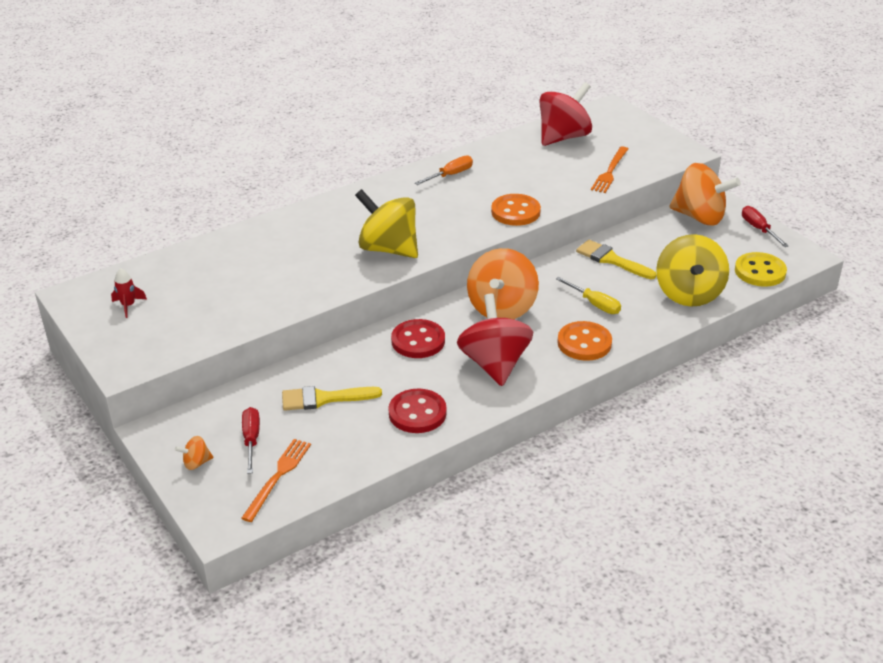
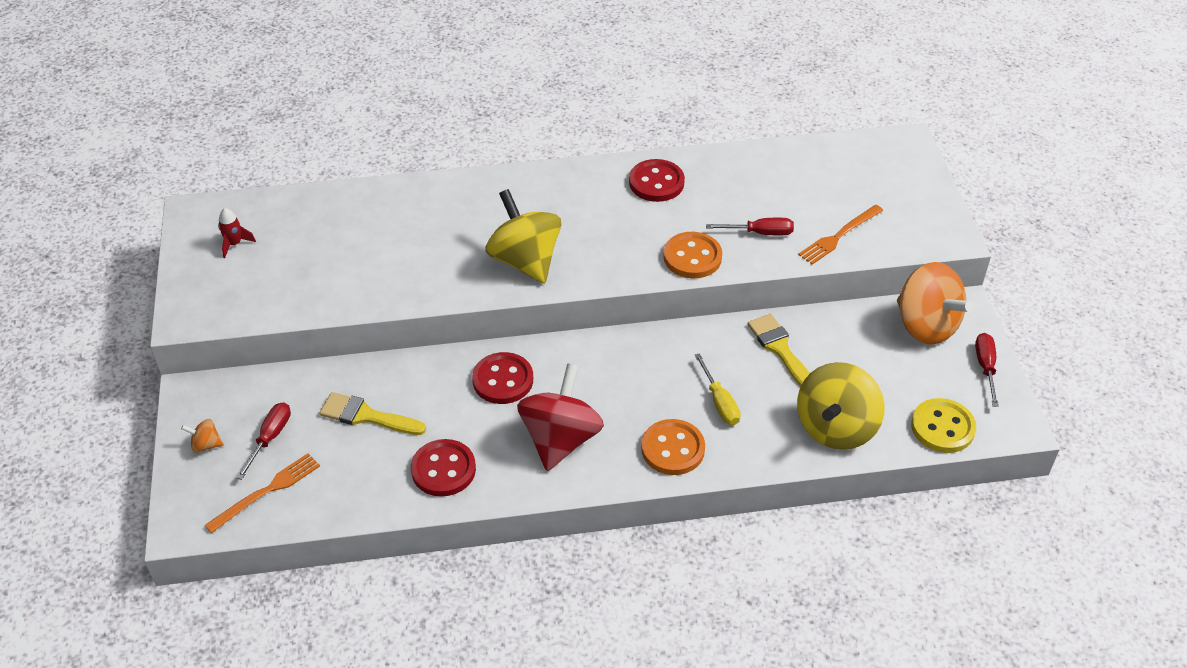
camera: 25 degrees right, 10 degrees up
(450, 175) = (656, 182): orange screwdriver -> red button
(502, 308) = (616, 371): orange spinning top -> none
(552, 184) = (760, 233): none -> red screwdriver
(563, 137) = (820, 169): red spinning top -> none

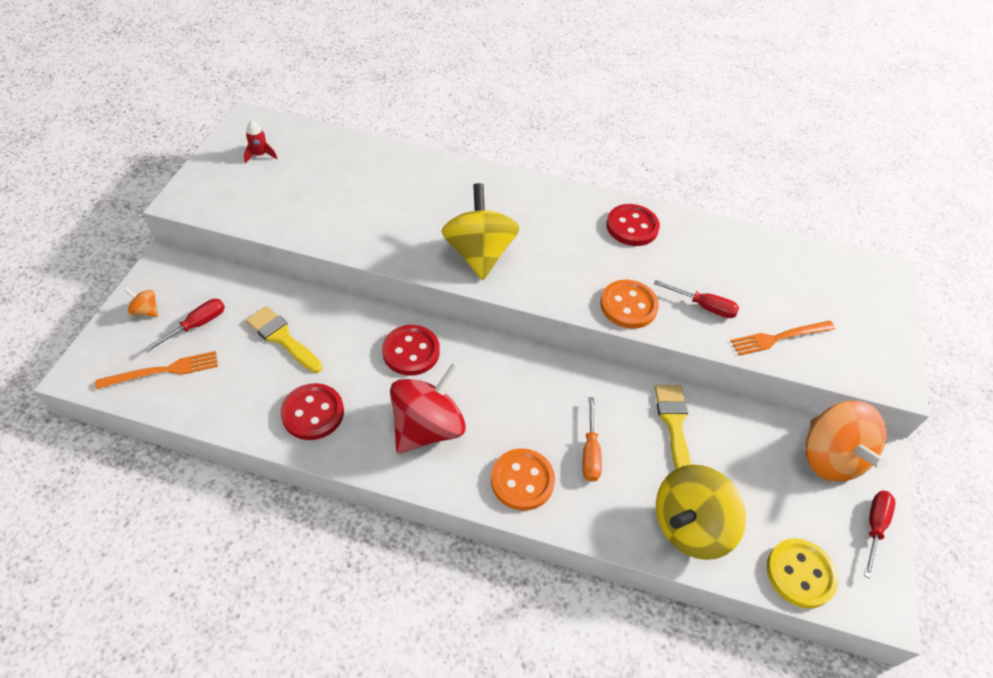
camera: 20 degrees right, 5 degrees up
(719, 402) = (590, 452): yellow screwdriver -> orange screwdriver

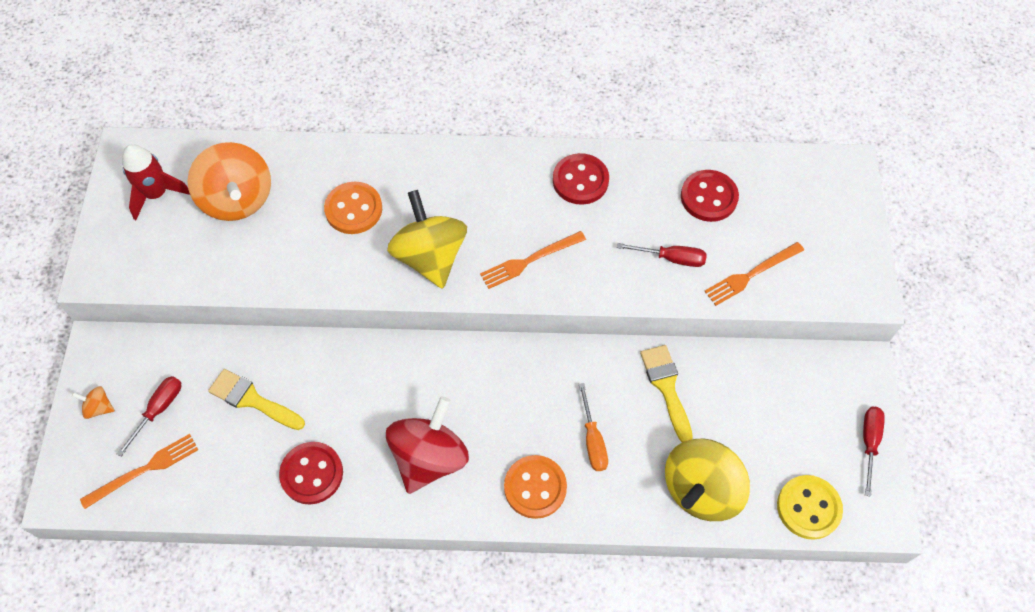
camera: 10 degrees left, 10 degrees up
(260, 155) = (157, 194): red rocket -> red rocket, size x1.70
(411, 351) = (389, 379): red button -> red button (709, 197)
(569, 277) = (529, 260): none -> orange fork
(628, 306) = (596, 278): orange button -> orange button (353, 209)
(830, 457) = (820, 382): orange spinning top -> orange spinning top (238, 199)

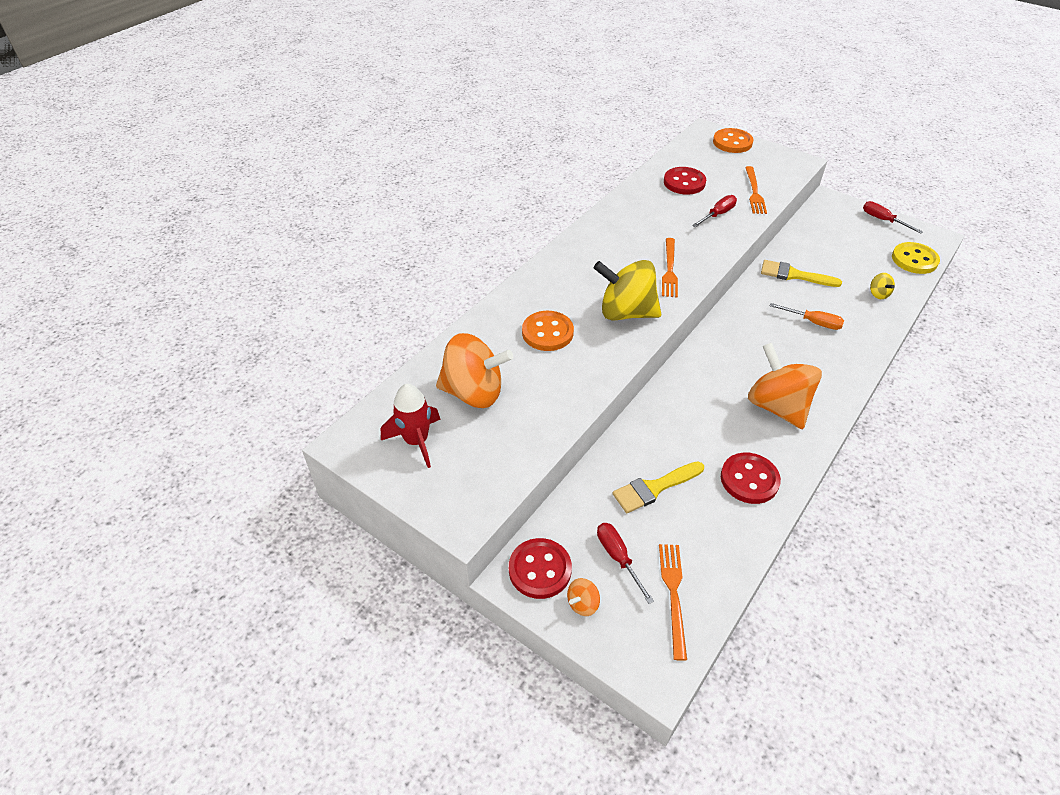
camera: 55 degrees left, 15 degrees down
(429, 457) = (777, 406): red spinning top -> orange spinning top
(535, 487) = (834, 364): orange button -> orange button (732, 142)
(580, 180) = (624, 223): red button -> red button (540, 569)
(701, 489) = (878, 294): yellow spinning top -> yellow spinning top, size x0.42

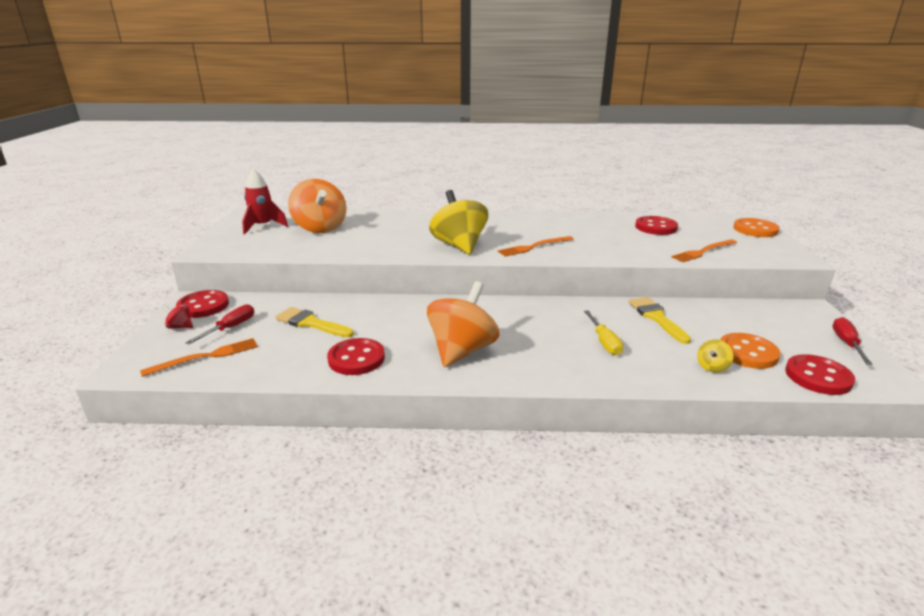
camera: 55 degrees right, 20 degrees down
(547, 332) = (402, 231): orange button -> orange button (747, 353)
(583, 604) = (180, 327): orange spinning top -> red spinning top
(717, 214) = (639, 246): red screwdriver -> none
(813, 322) = (604, 342): orange screwdriver -> yellow screwdriver
(914, 260) = (818, 377): yellow button -> red button

